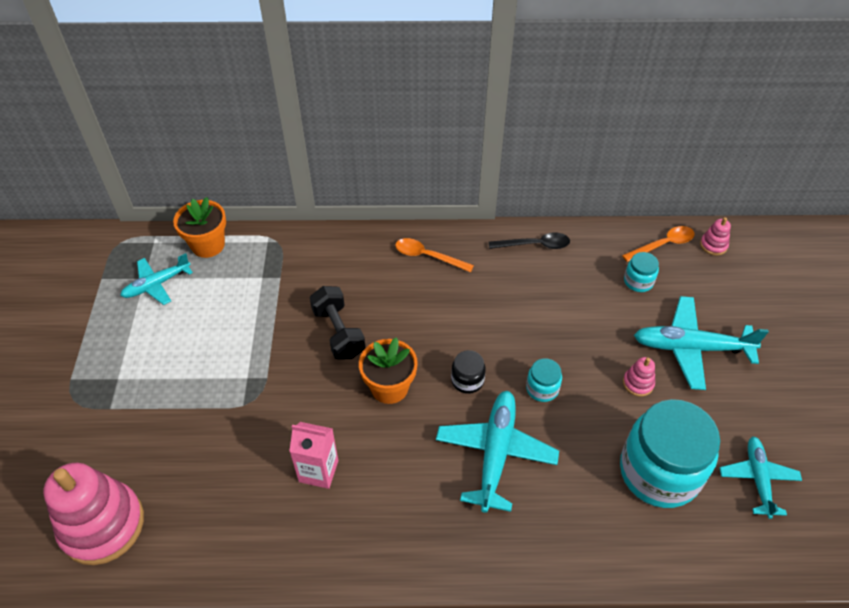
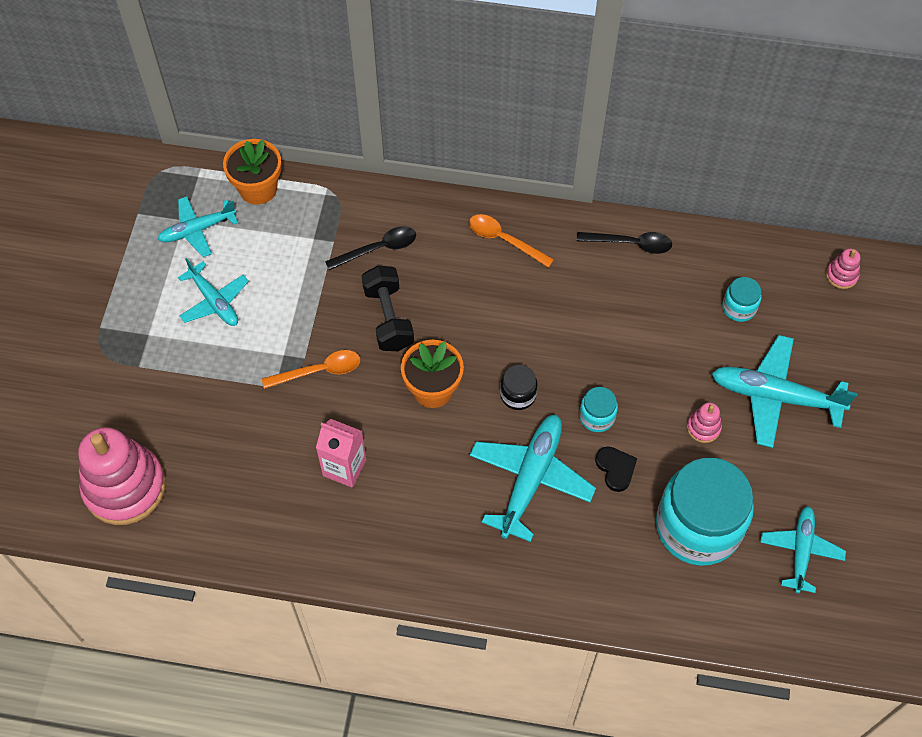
camera: 10 degrees right, 10 degrees up
(177, 341) = (214, 301): none -> turquoise plane
(320, 278) = (378, 249): none -> black spoon
(570, 431) = (615, 469): none -> black heart
(663, 245) = (781, 266): orange spoon -> orange spoon (319, 371)

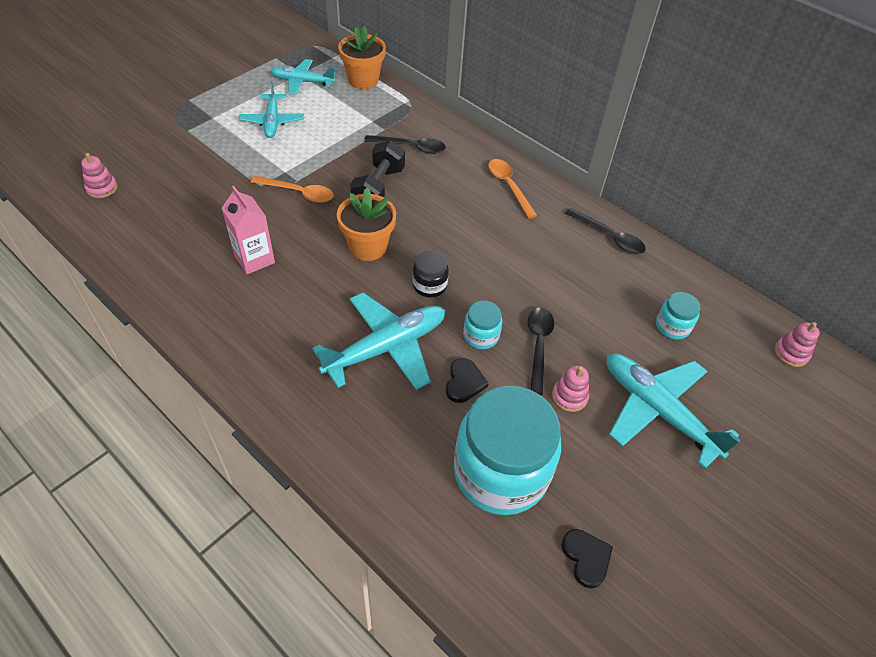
camera: 30 degrees right, 10 degrees down
(125, 487) = (102, 188): pink stacking toy -> pink stacking toy, size x0.42
(648, 396) = (538, 346): none -> black spoon
(800, 551) = (586, 558): turquoise plane -> black heart

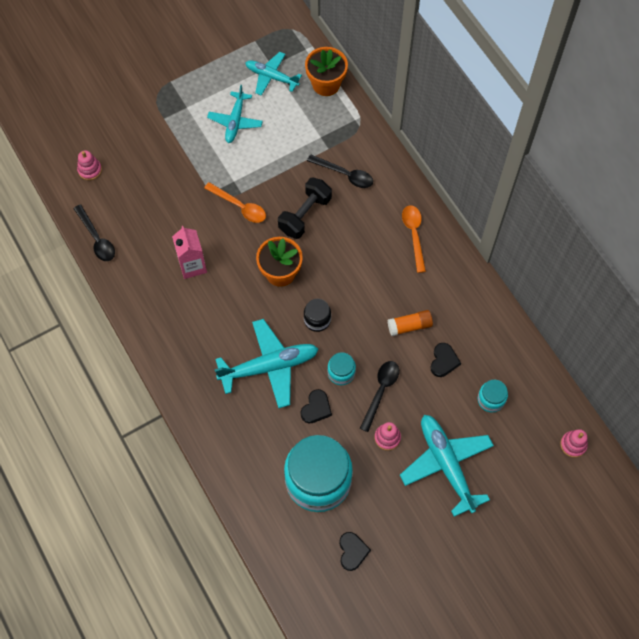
camera: 20 degrees right, 15 degrees up
(542, 271) = (409, 326): none -> orange glue stick
(598, 298) = (444, 361): none -> black heart
(609, 237) = (478, 306): black spoon -> black spoon (96, 238)

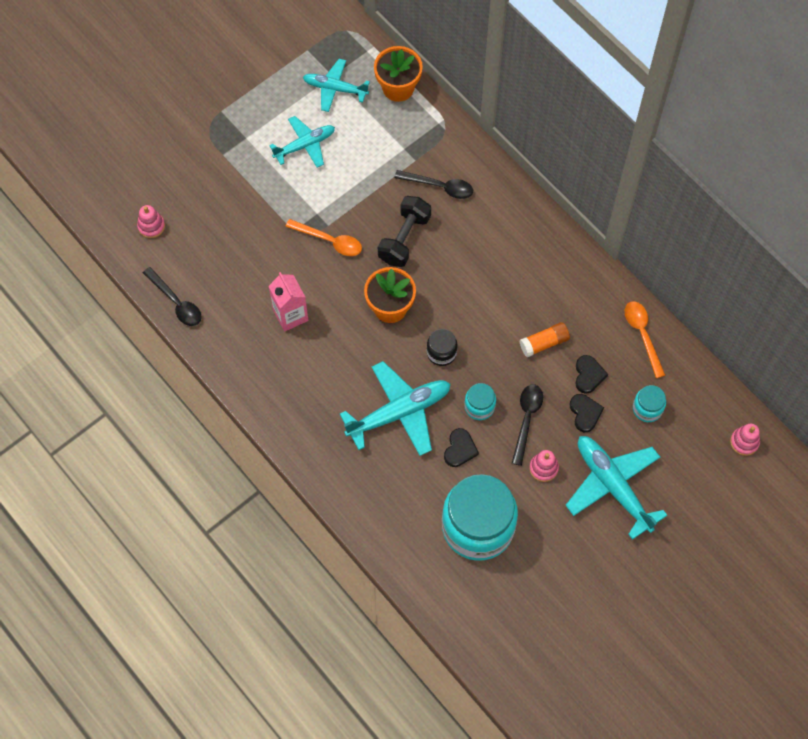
camera: 10 degrees left, 0 degrees up
(235, 121) = (304, 145): turquoise plane -> turquoise plane turned 120 degrees counterclockwise
(352, 551) = (530, 596): black heart -> black heart (585, 413)
(414, 235) = (529, 242): orange spoon -> orange spoon (642, 335)

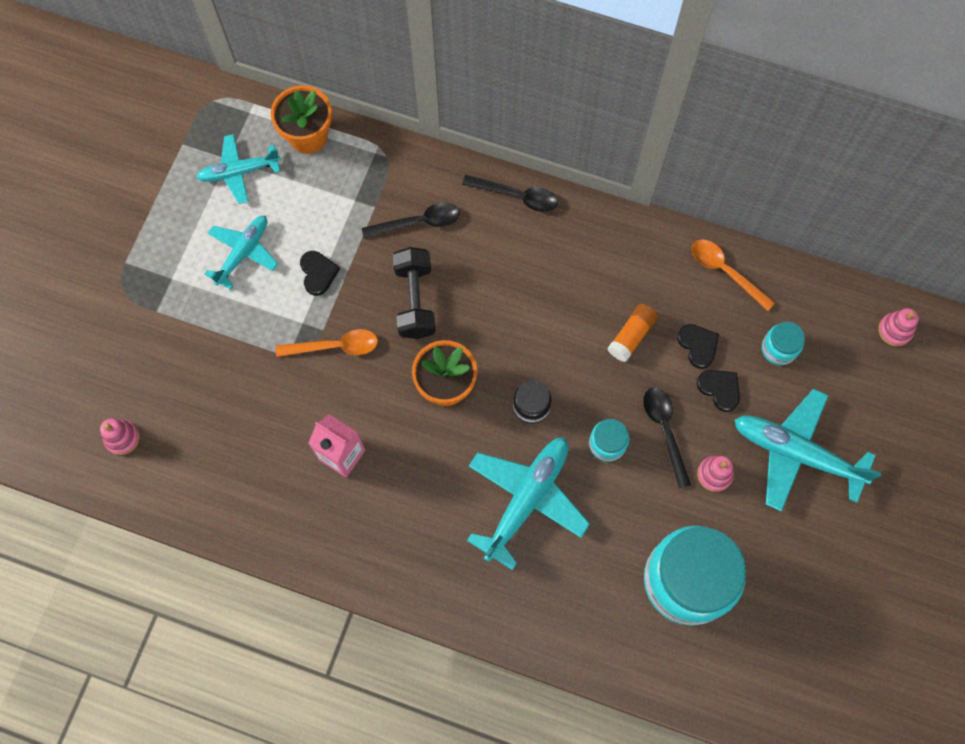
camera: 30 degrees left, 5 degrees up
(176, 302) = (203, 511): black spoon -> black spoon (517, 196)
(460, 449) = (615, 503): black heart -> black heart (318, 273)

